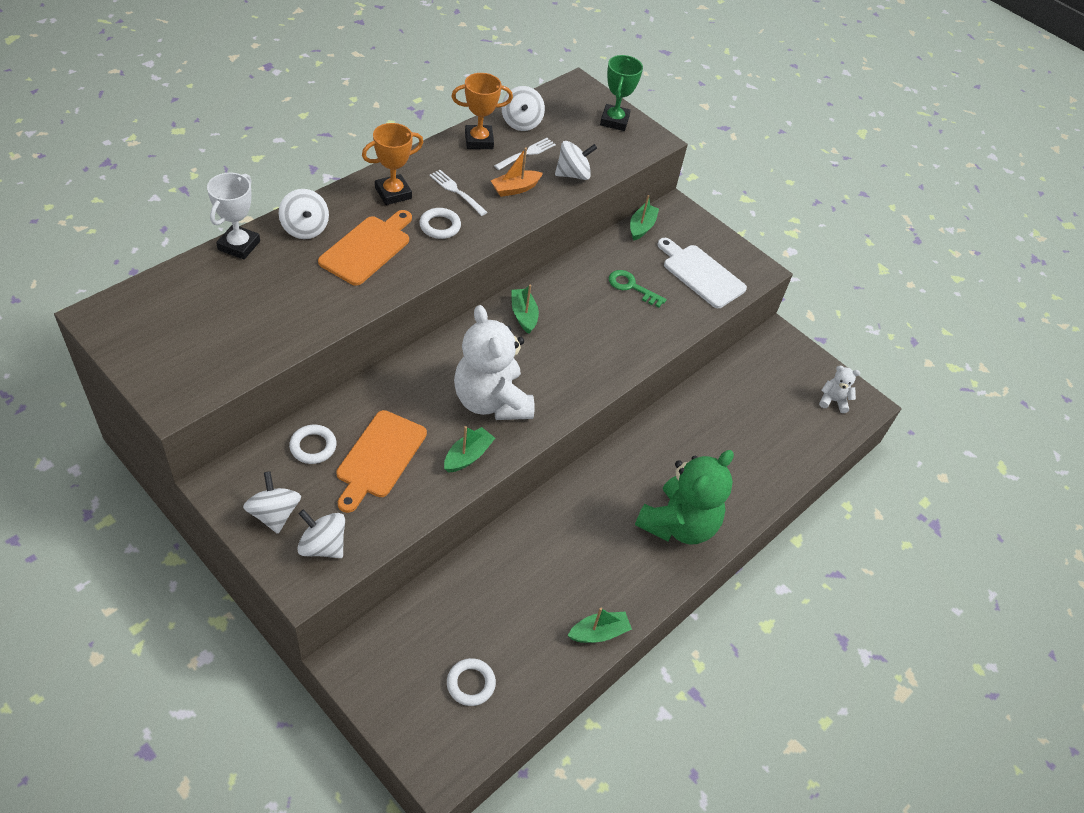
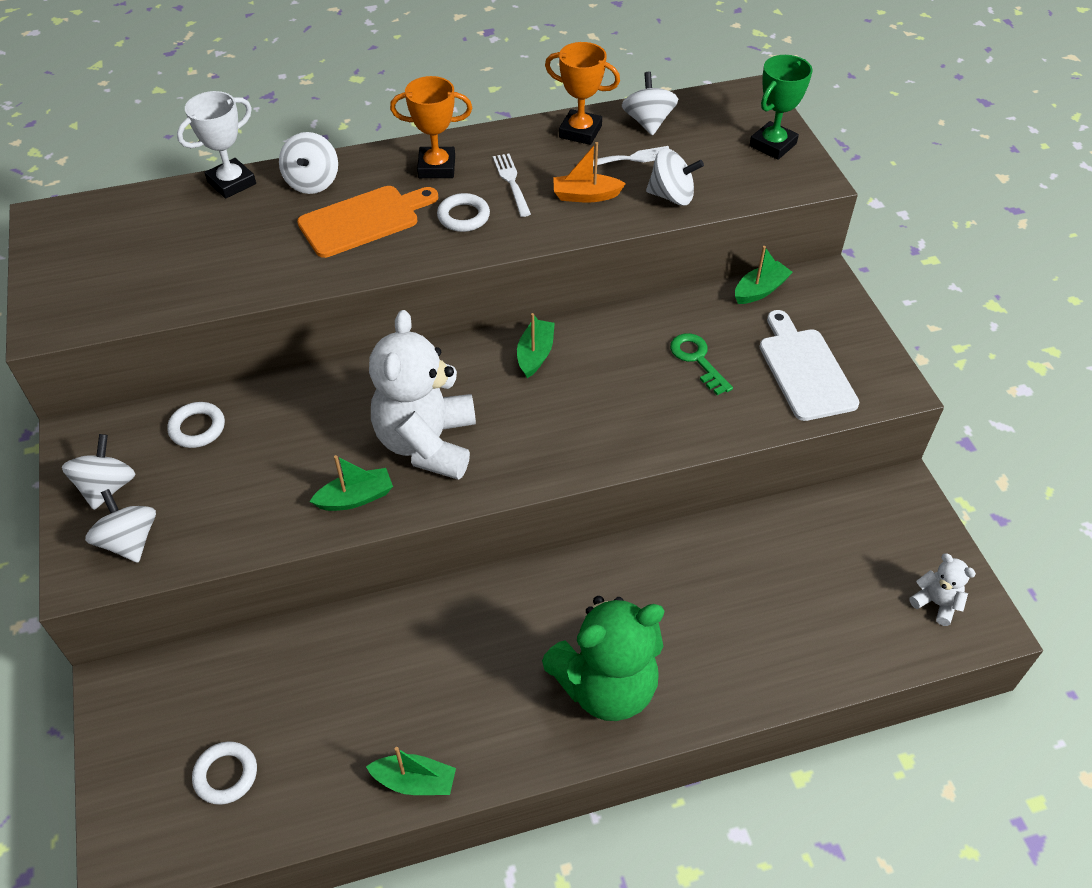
camera: 35 degrees right, 0 degrees up
(379, 458) = (257, 465): orange cutting board -> none
(521, 123) = (648, 122): white spinning top -> white spinning top turned 150 degrees clockwise

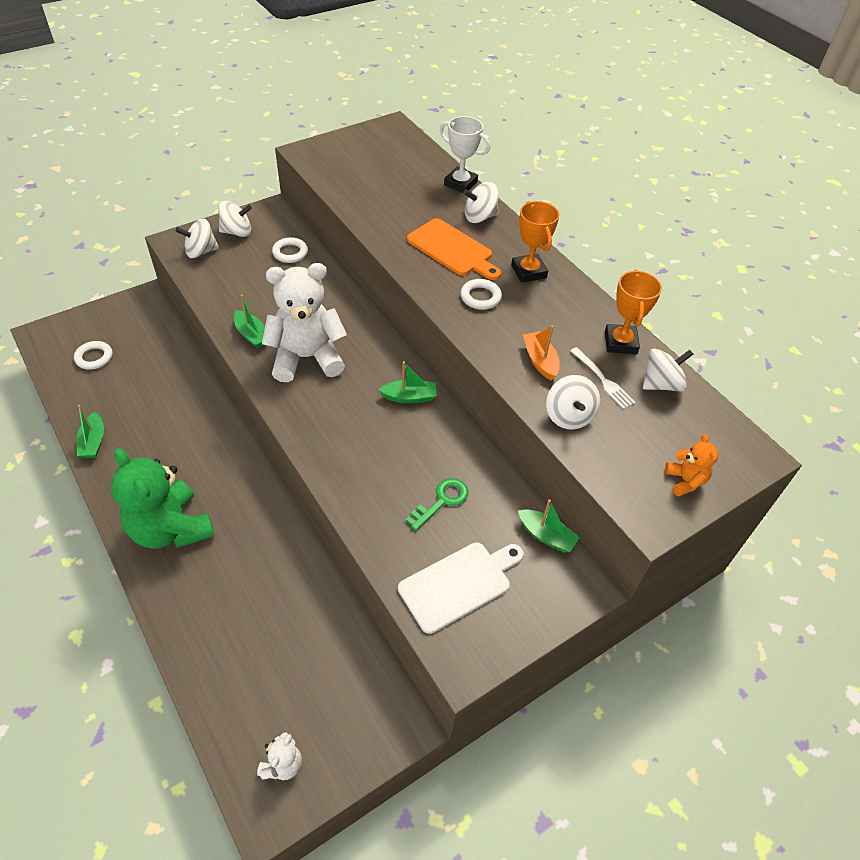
camera: 70 degrees right, 0 degrees up
(129, 541) = (201, 251): white spinning top -> white spinning top turned 150 degrees counterclockwise
(511, 182) = (533, 315): white fork -> none
(773, 145) = (685, 481): green trophy -> orange teddy bear

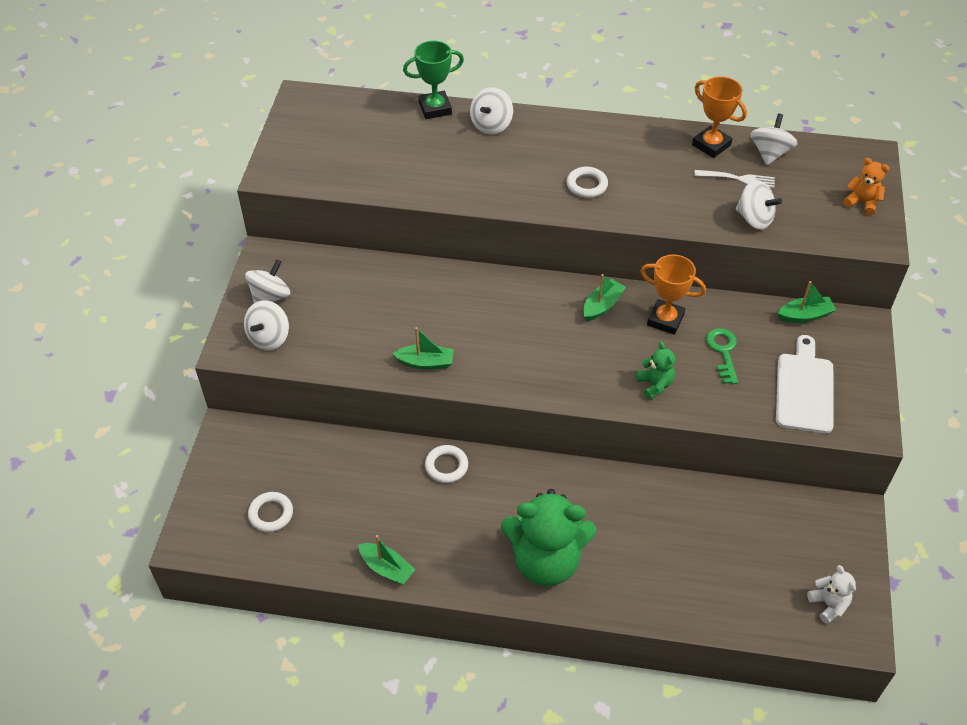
camera: 45 degrees left, 0 degrees up
(290, 253) = (344, 277): white ring -> white ring (446, 466)
(306, 358) = (492, 342): white teddy bear -> none
(359, 476) = (655, 385): none -> green teddy bear
(452, 249) = (513, 165): orange cutting board -> none
(460, 183) = (435, 108): white trophy -> green trophy
(528, 271) = (586, 141): orange trophy -> orange trophy (665, 320)
(540, 360) = (687, 197): orange boat -> none

